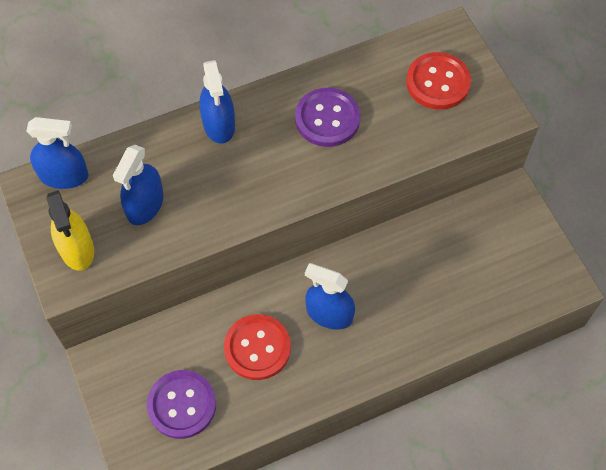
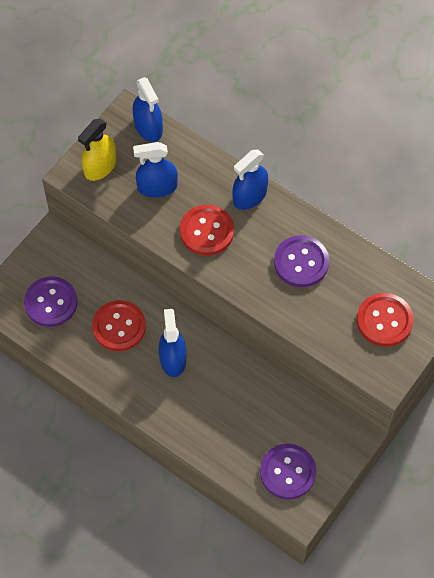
camera: 60 degrees right, 0 degrees up
(233, 185) = (206, 231): none -> red button
(517, 271) = (287, 472): none -> purple button

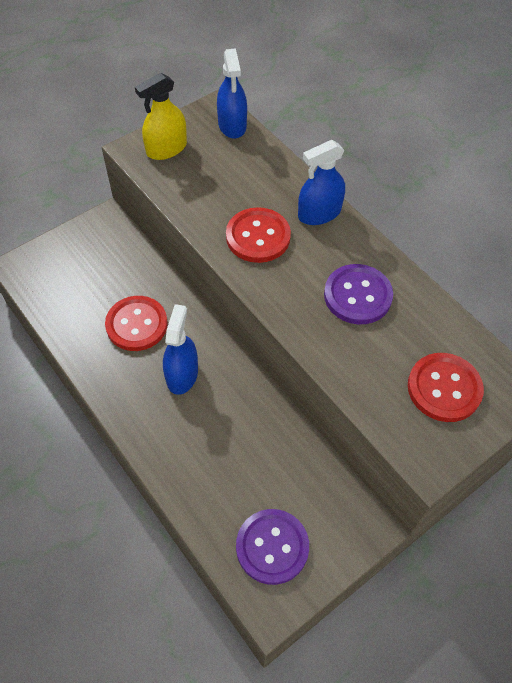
camera: 15 degrees right, 5 degrees down
(51, 302) = (75, 282): purple button -> none
(157, 187) = (219, 181): blue spray bottle -> none

